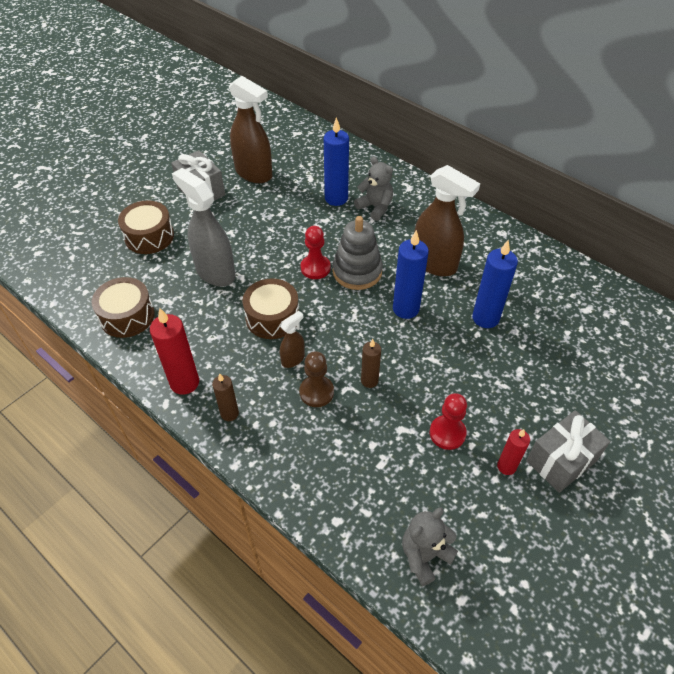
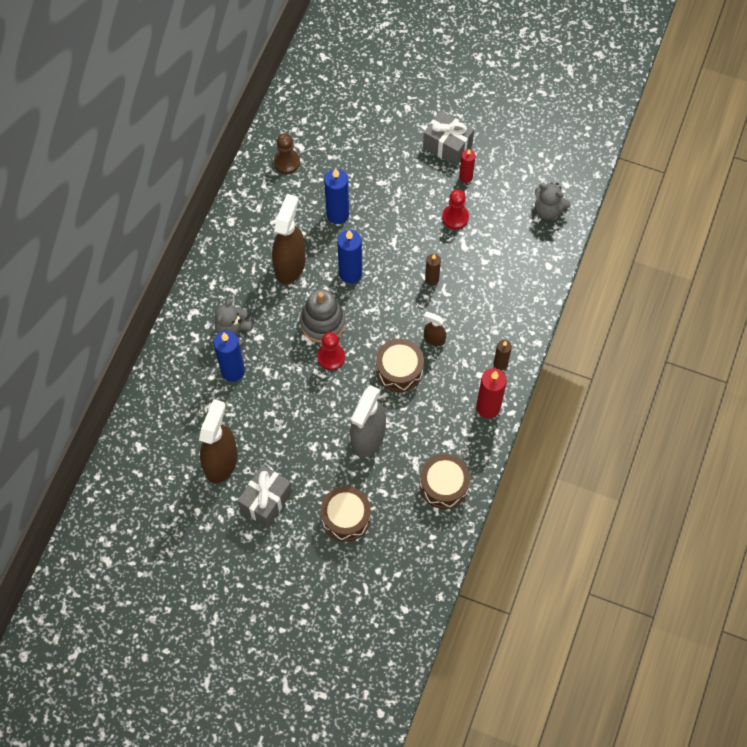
camera: 110 degrees left, 15 degrees up
(316, 392) = (457, 311): brown pawn -> brown pawn (287, 162)

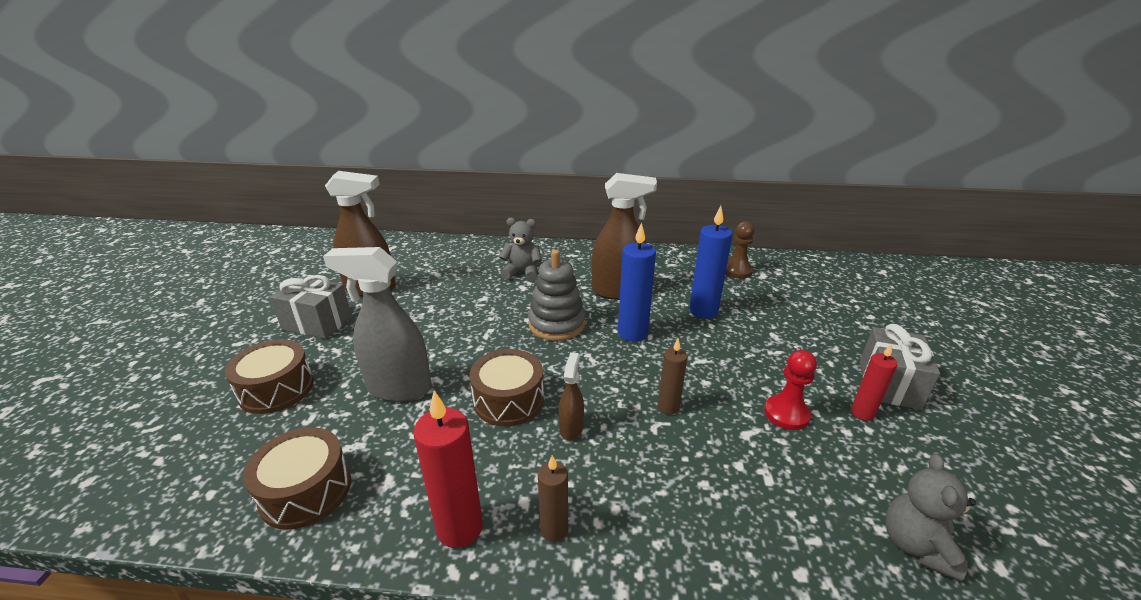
camera: 75 degrees right, 35 degrees down
(233, 371) = (478, 279): blue candle -> none
(331, 357) = (512, 338): red pawn -> none

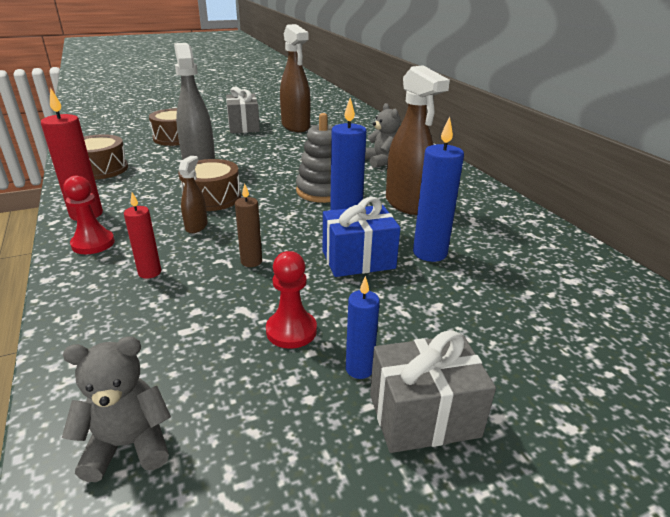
camera: 60 degrees right, 0 degrees up
(554, 530) = (93, 243): brown candle -> red pawn
(571, 428) = (196, 226): brown spray bottle -> brown spray bottle turned 60 degrees counterclockwise
(696, 347) = (358, 260): none -> blue gift
(737, 271) = (552, 260): brown pawn -> none
(839, 395) = (359, 369): none -> blue candle
(862, 413) = (337, 391): red candle -> red candle (150, 272)

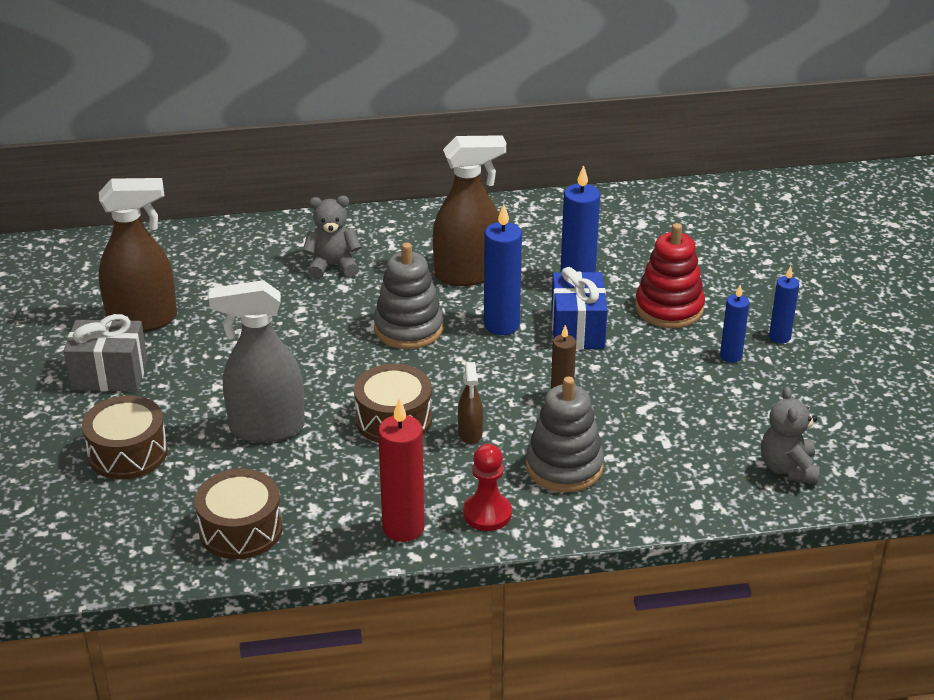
camera: 75 degrees left, 5 degrees up
(150, 272) = (564, 467): red candle -> grey stacking toy
(196, 226) = (470, 433): brown spray bottle -> brown spray bottle turned 120 degrees counterclockwise
(291, 331) = (679, 383): red pawn -> none
(423, 415) = (779, 337): grey gift -> blue candle
(428, 312) = (669, 308): none -> red stacking toy

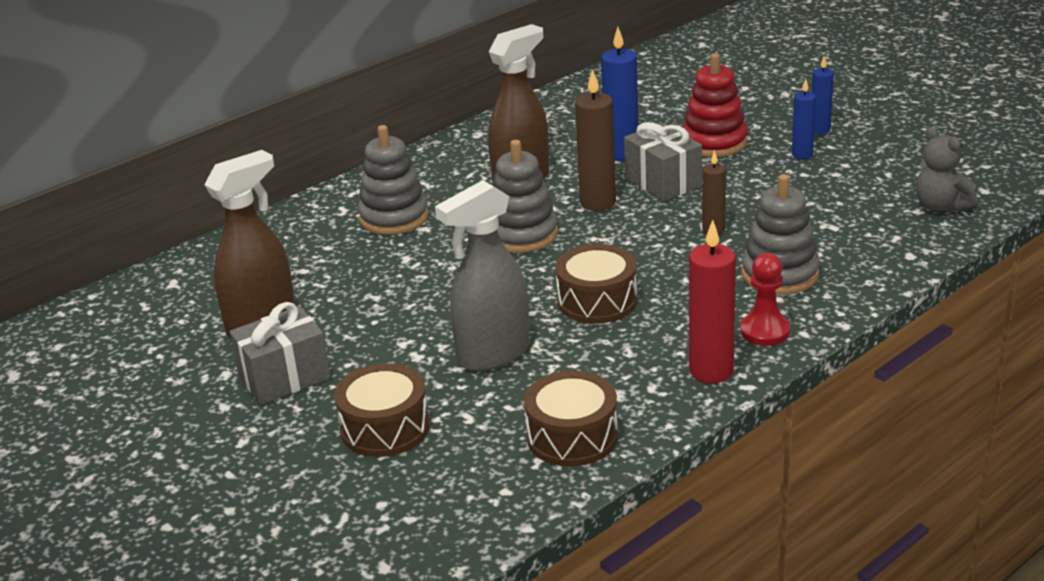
camera: 30 degrees left, 5 degrees down
(333, 266) = (394, 217): grey teddy bear -> grey stacking toy
(470, 433) = (674, 284): brown spray bottle -> none
(501, 325) = (598, 202): blue candle -> brown candle
(577, 329) = (663, 182): blue gift -> grey gift

